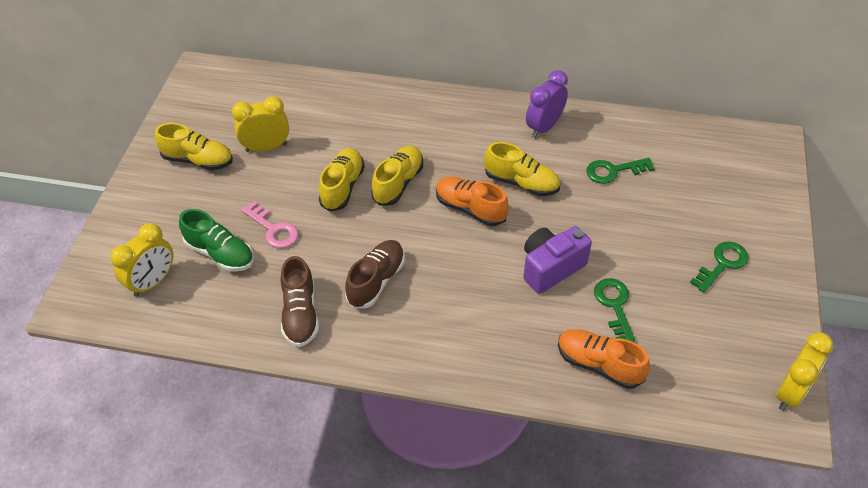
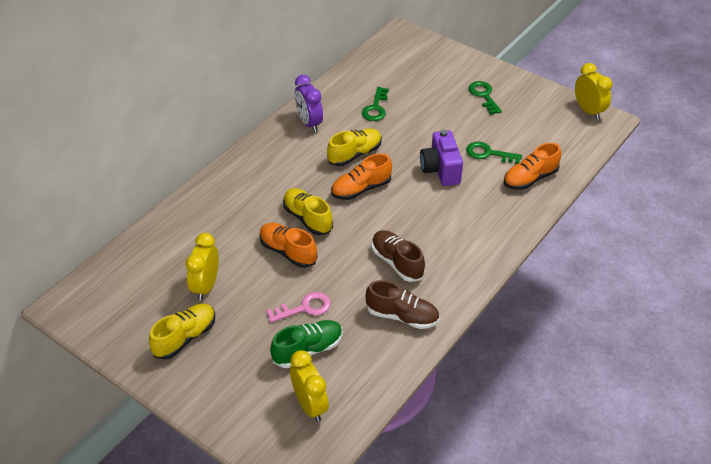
camera: 65 degrees left, 5 degrees down
(342, 187) = (288, 252): yellow shoe -> orange shoe

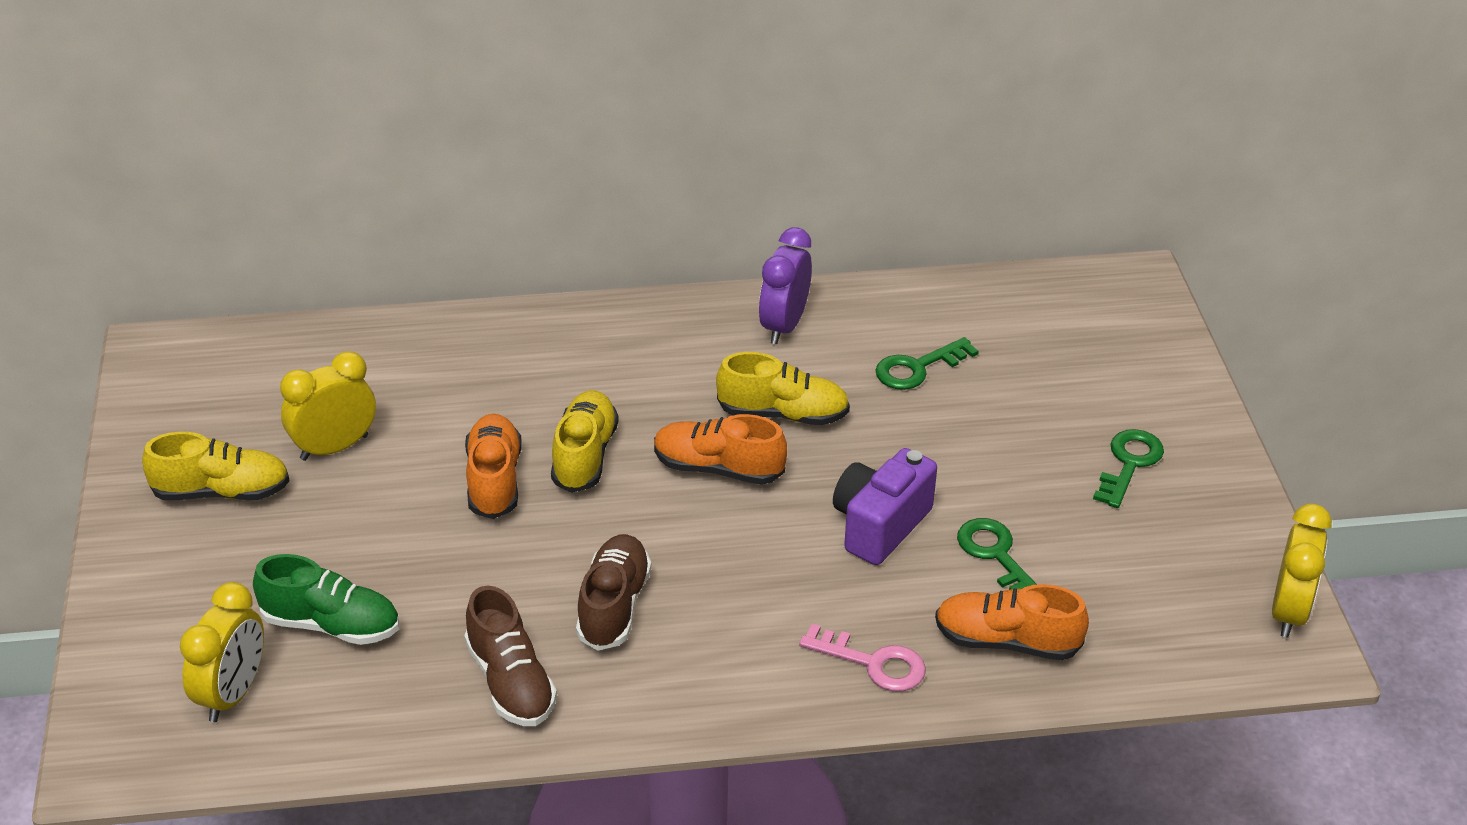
camera: 45 degrees right, 5 degrees down
(304, 308) = (406, 568): pink key -> pink key (873, 663)

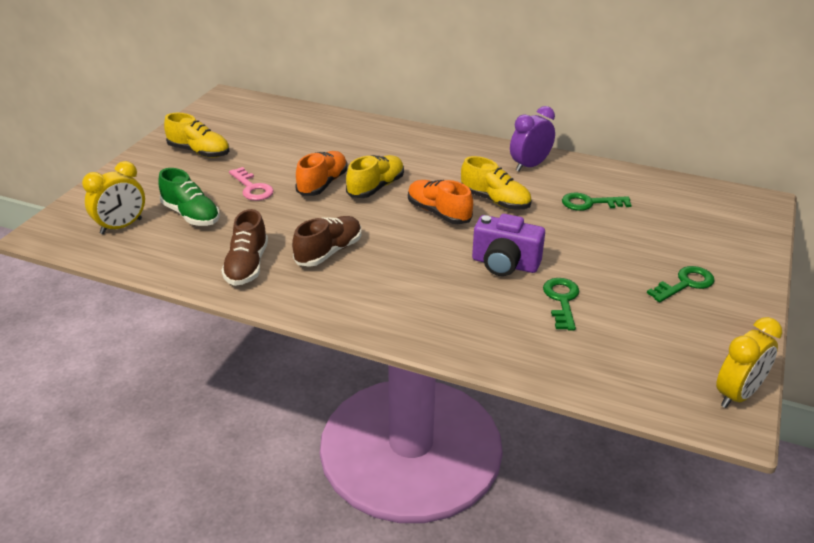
camera: 30 degrees right, 5 degrees down
(334, 447) = (264, 150): yellow clock -> none
(873, 663) = (442, 325): pink key -> pink key (252, 188)
(879, 525) = (504, 264): purple camera -> purple camera turned 135 degrees counterclockwise
(1006, 641) = (532, 343): orange shoe -> none

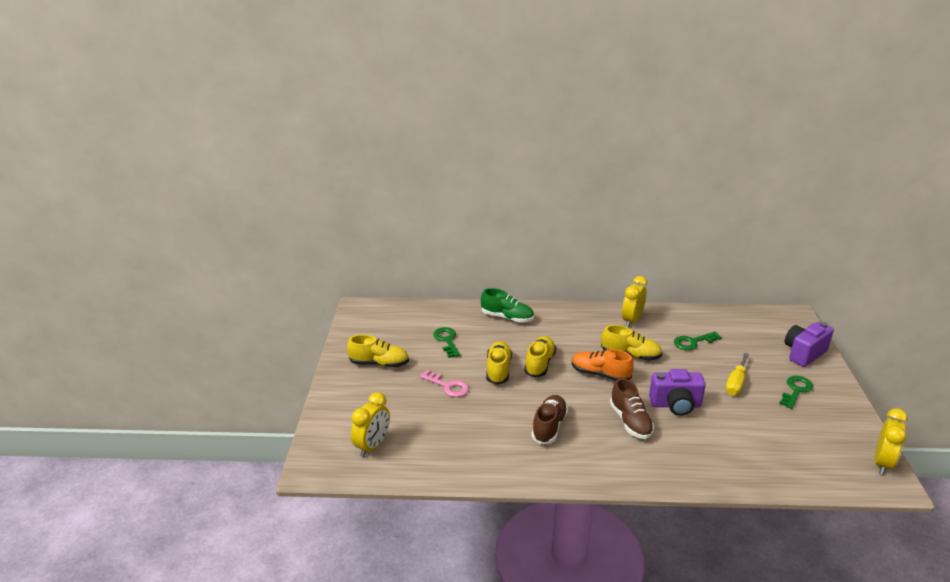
camera: 20 degrees left, 5 degrees down
(191, 215) = (420, 421): green shoe -> green shoe (507, 317)
(247, 266) = (499, 454): brown shoe -> brown shoe (630, 422)
(322, 184) = (498, 370): orange shoe -> yellow shoe
(529, 165) = (631, 320): purple clock -> yellow clock
(562, 300) = (732, 423): green key -> green key (447, 340)
(607, 258) = (736, 383): none -> yellow screwdriver
(734, 245) = (804, 353): none -> purple camera

